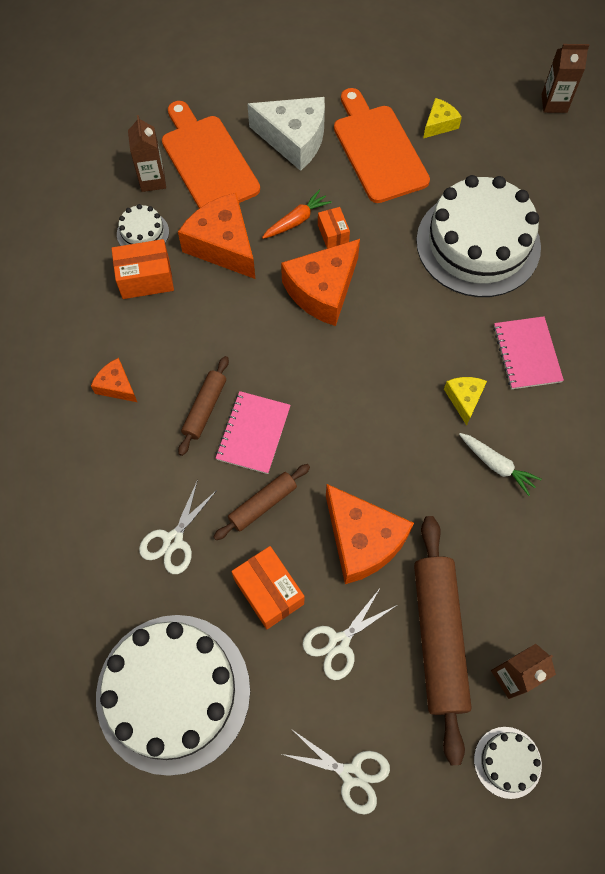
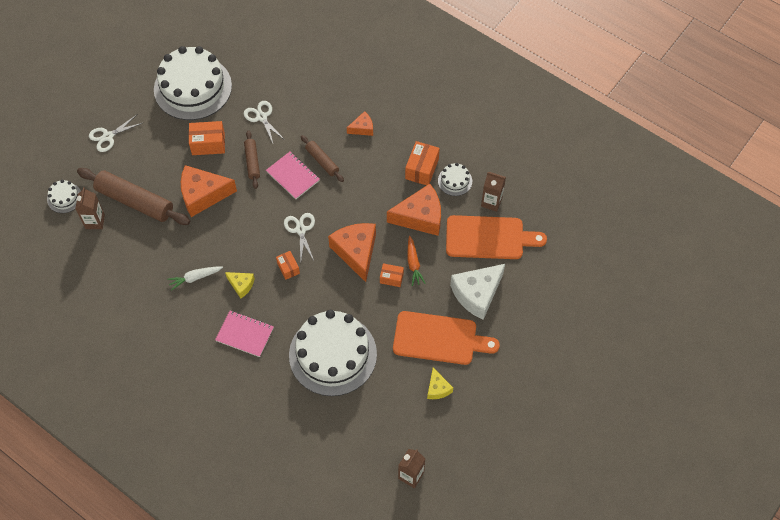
camera: 120 degrees right, 5 degrees down
(339, 642) = (164, 160): white scissors -> white scissors (300, 230)
(400, 357) = (288, 268): none -> orange box

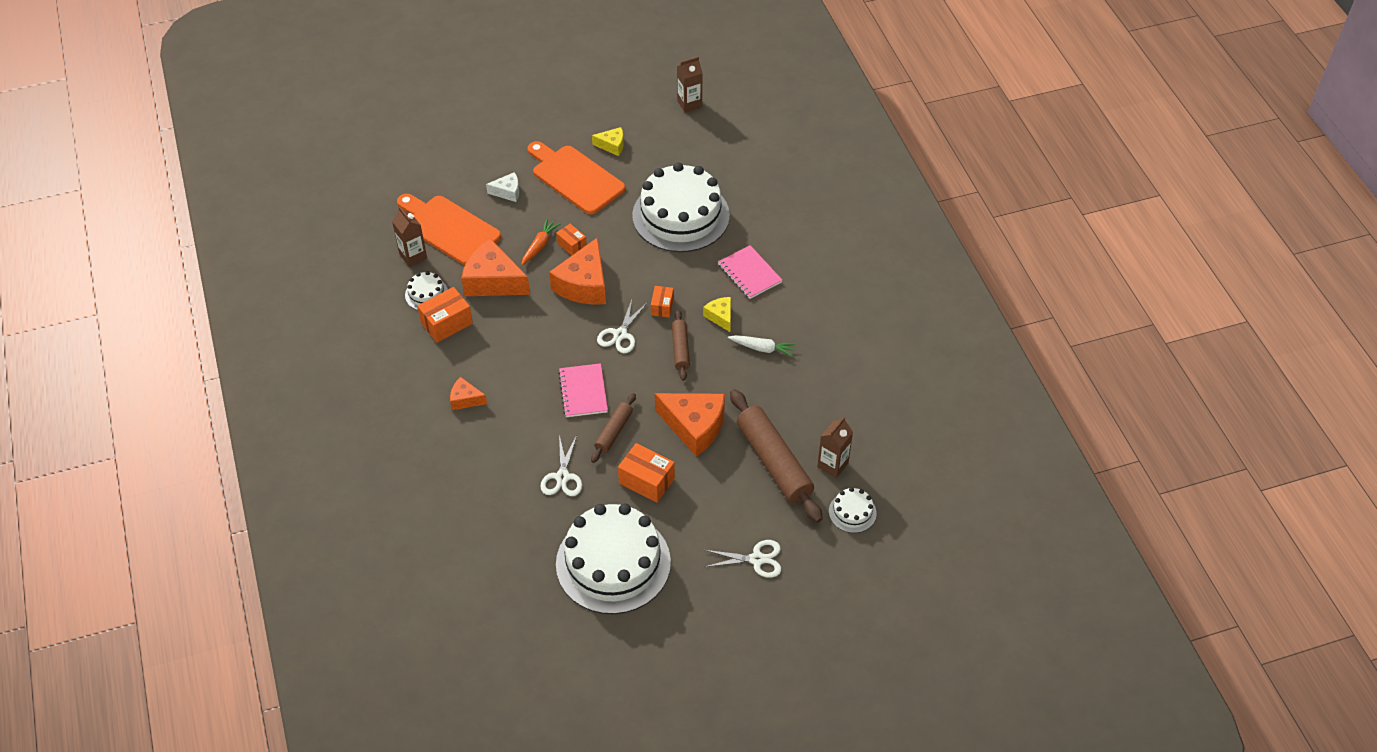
camera: 145 degrees left, 10 degrees down
(322, 161) = (539, 389): brown rolling pin -> brown rolling pin (680, 349)
(437, 388) = (612, 145): yellow cheese -> yellow cheese turned 75 degrees clockwise
(477, 294) = (507, 192): white cheese -> white cheese, size x0.51

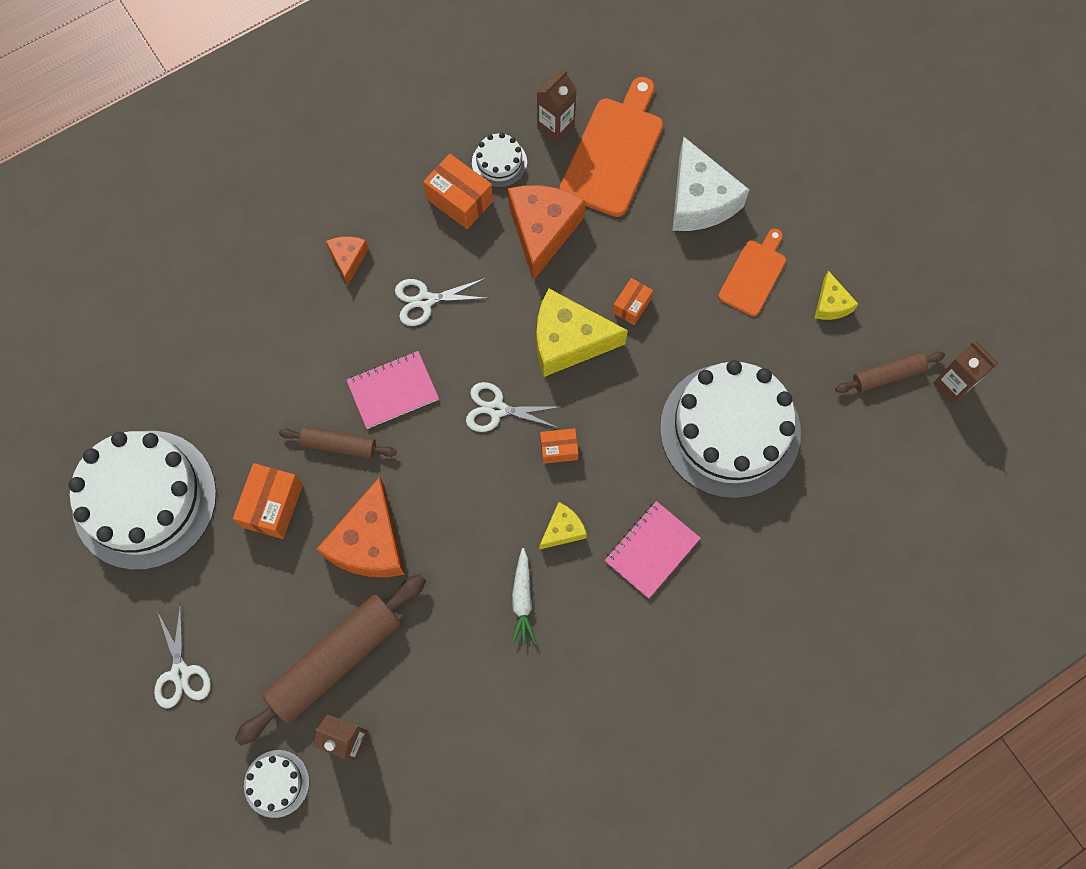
camera: 75 degrees right, 20 degrees up
(507, 192) = (700, 200): white cheese -> white cheese, size x1.95
(539, 246) = (618, 267): orange carrot -> none
(562, 477) = (257, 404): white scissors -> white scissors (425, 300)
(575, 178) = (754, 275): orange cutting board -> orange cutting board, size x0.60
(584, 284) = (568, 341): orange cheese -> yellow cheese
(680, 349) = (493, 491): brown rolling pin -> brown rolling pin (887, 375)

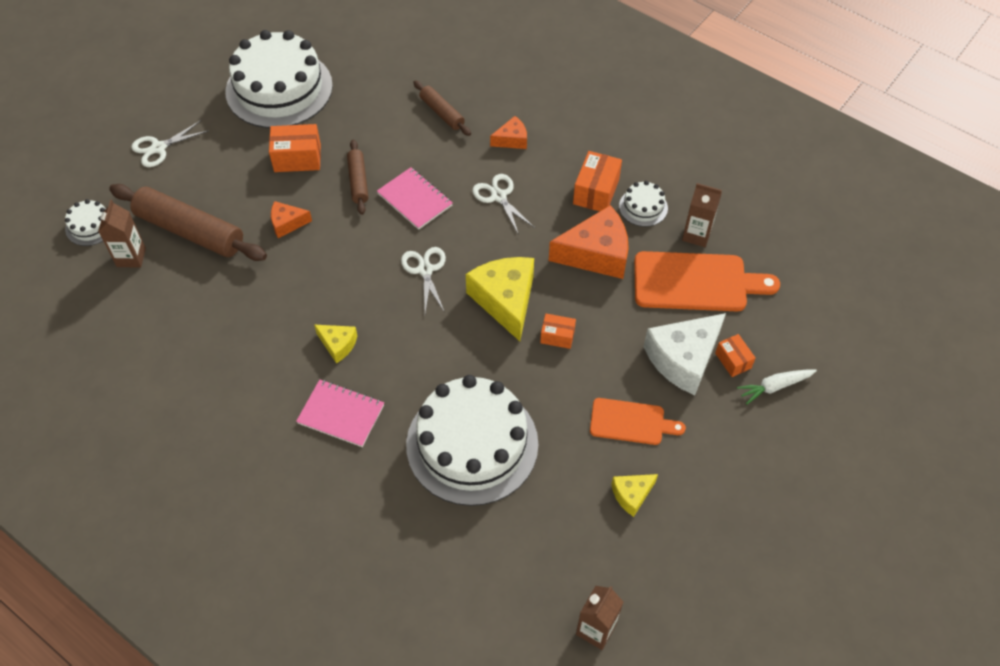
camera: 70 degrees right, 15 degrees down
(370, 542) = (287, 223): orange cheese -> orange cheese, size x0.51
(522, 599) = (270, 334): white carrot -> white carrot (774, 387)
(558, 449) = (407, 322): orange box -> orange box (733, 360)
(887, 375) = (580, 565): brown rolling pin -> brown rolling pin (442, 113)

